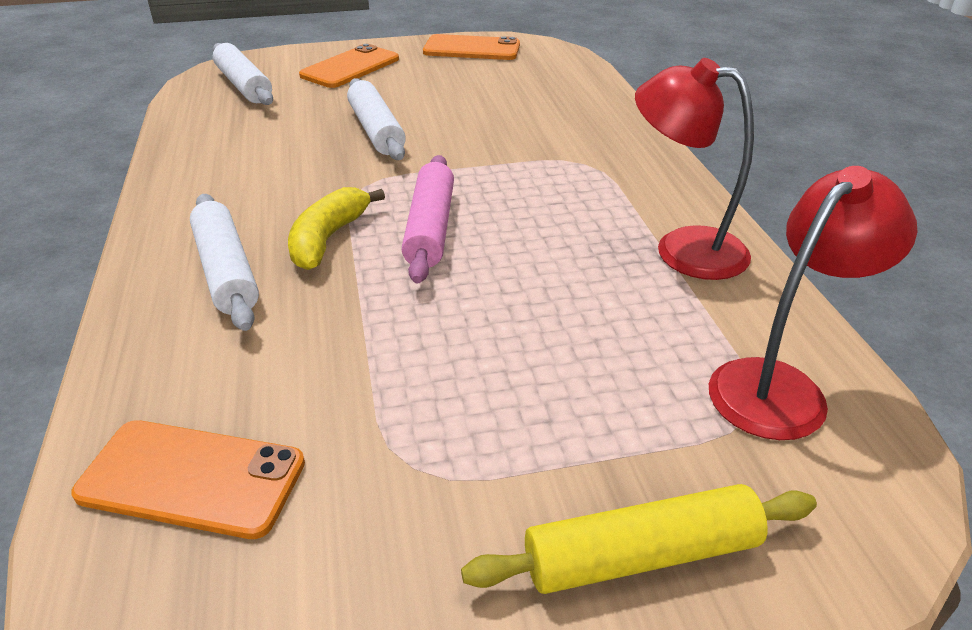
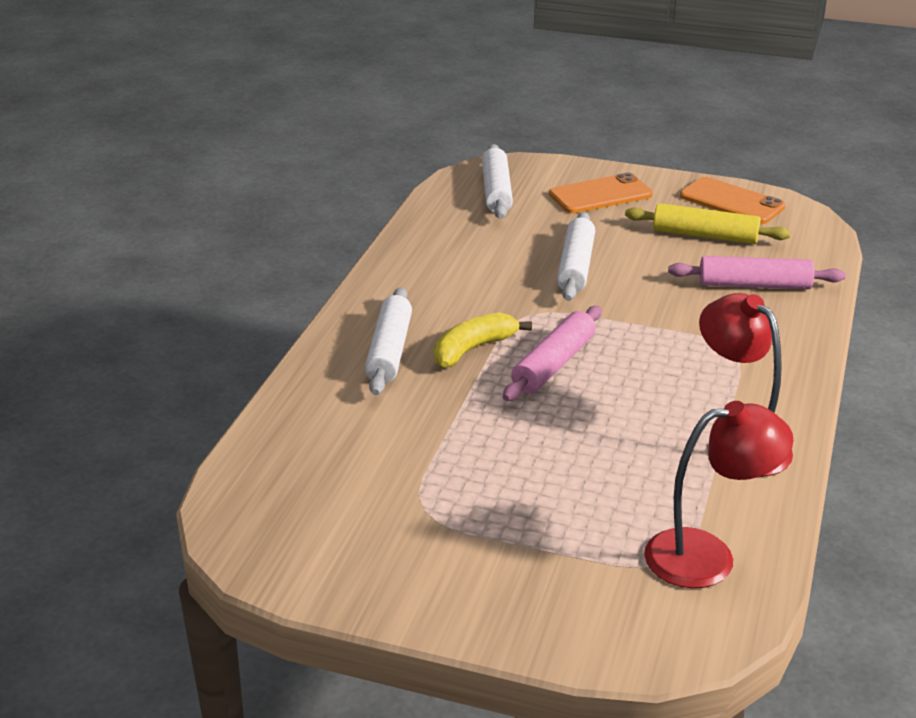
camera: 30 degrees right, 5 degrees down
(192, 478) = (300, 469): orange phone -> none
(553, 106) = (754, 285): none -> pink rolling pin
(641, 555) = (519, 602): yellow rolling pin -> yellow rolling pin (705, 235)

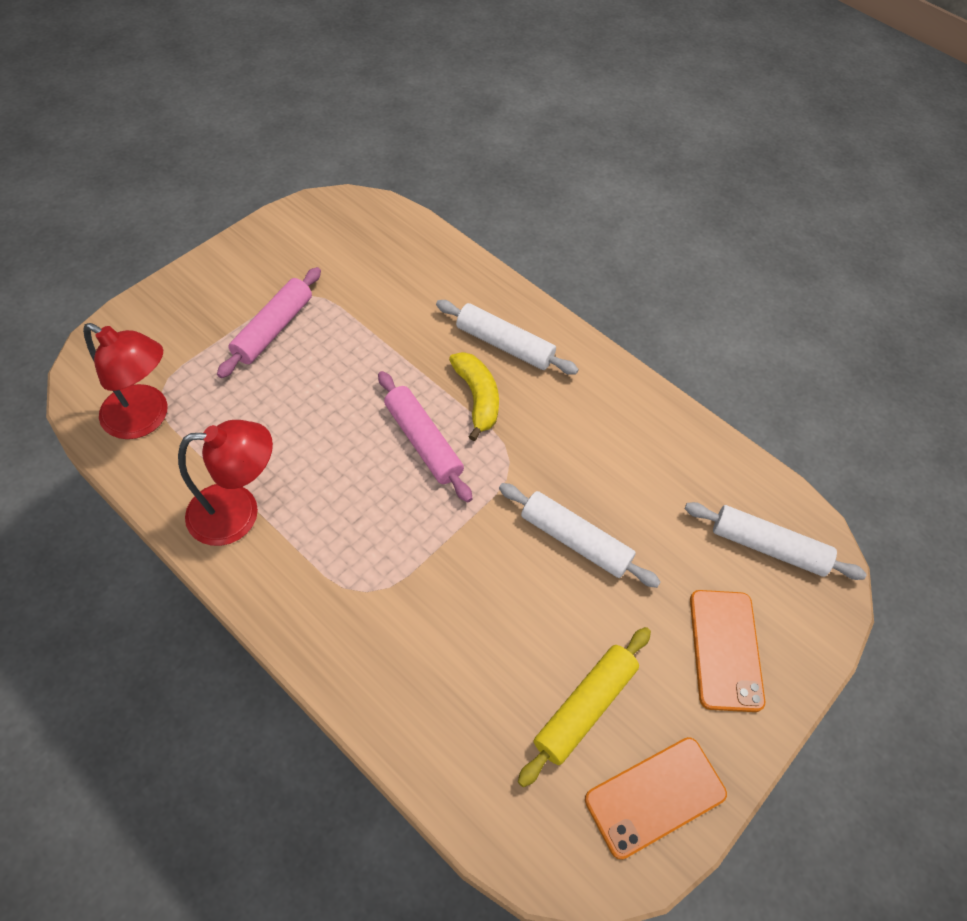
camera: 110 degrees right, 25 degrees up
(707, 556) = (146, 418): red lamp -> red lamp turned 75 degrees counterclockwise
(754, 285) = (458, 690): pink rolling pin -> pink rolling pin (273, 329)

